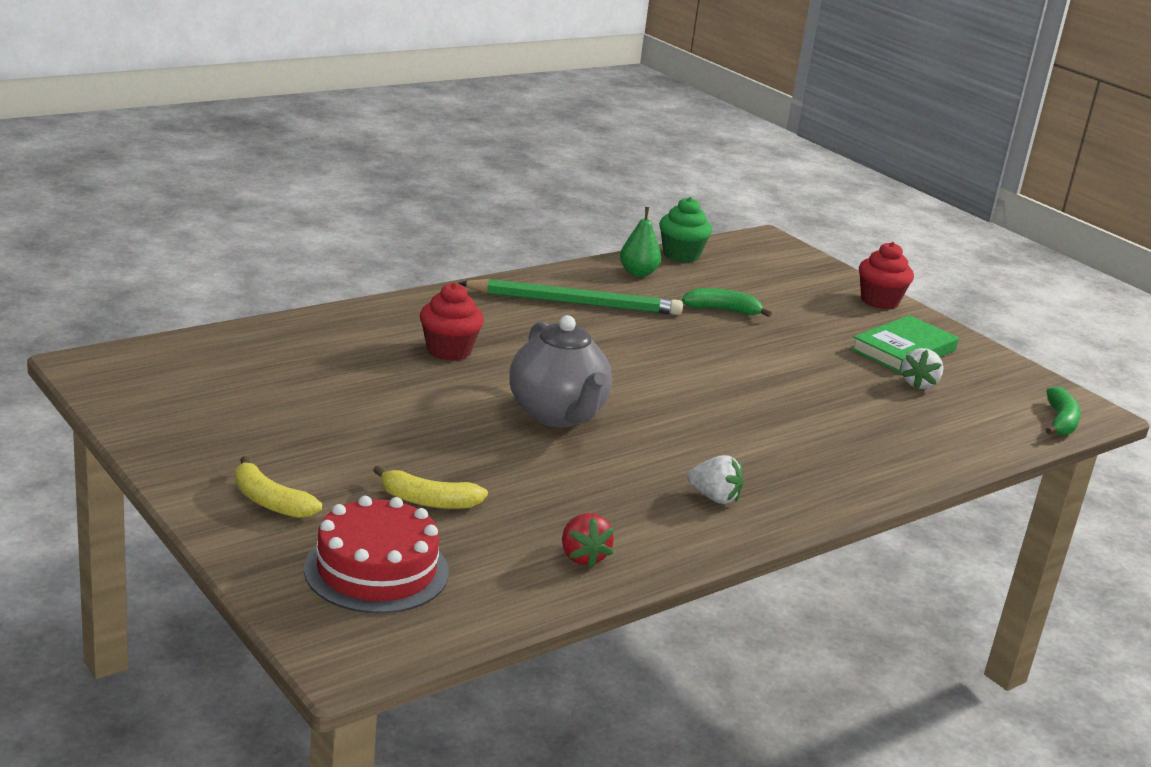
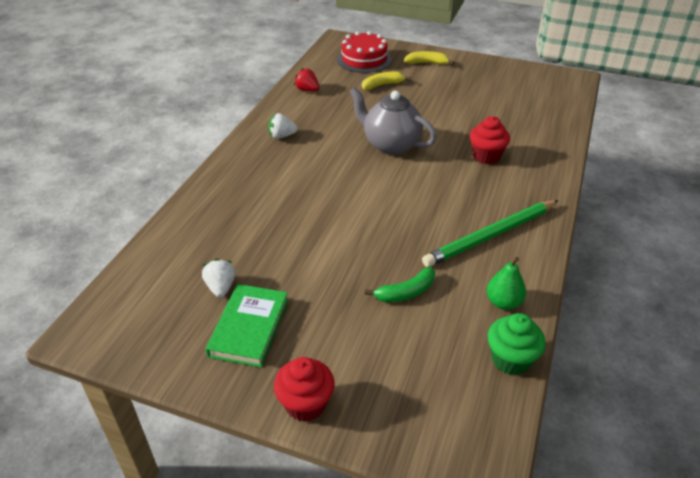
camera: 150 degrees right, 15 degrees up
(1060, 421) = (104, 304): green banana -> none

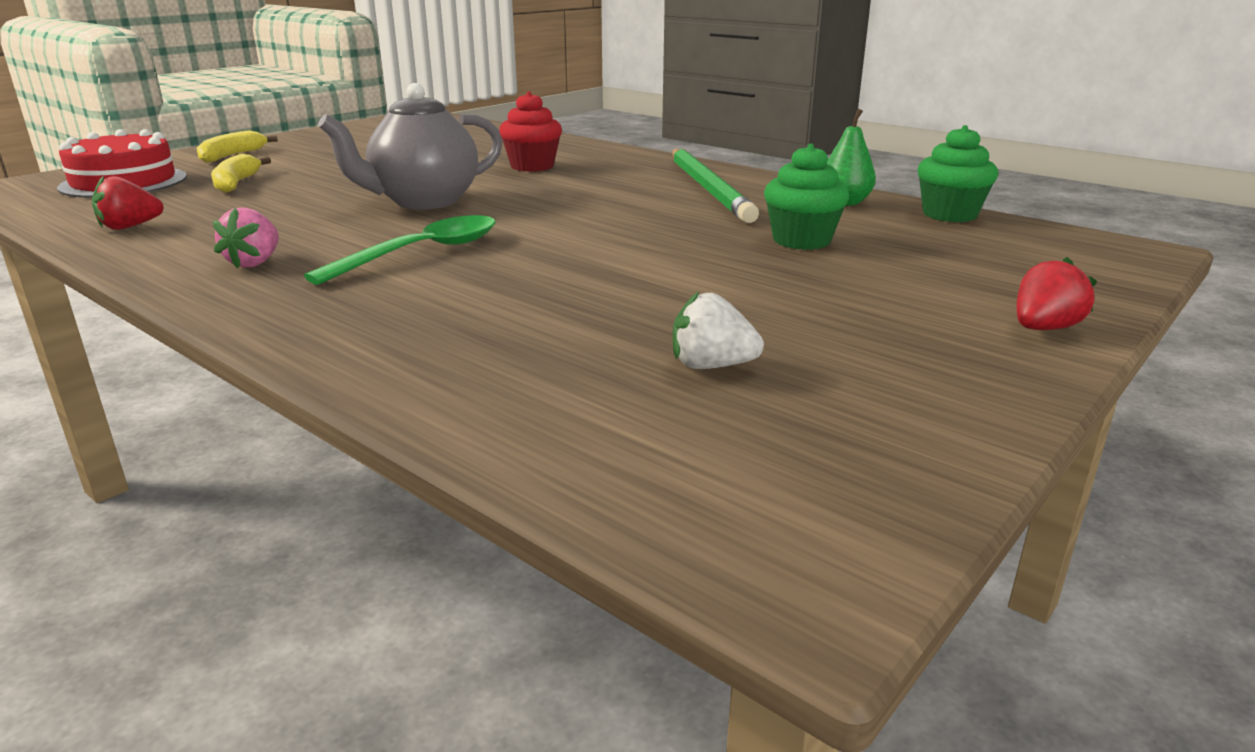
camera: 70 degrees left, 15 degrees down
(249, 328) = (846, 351): green book -> none
(282, 136) = (254, 263): white strawberry -> pink strawberry
(305, 404) = (1043, 328): red cupcake -> red strawberry
(314, 171) = (421, 253): none -> green spoon
(406, 292) = (801, 240): green banana -> green cupcake

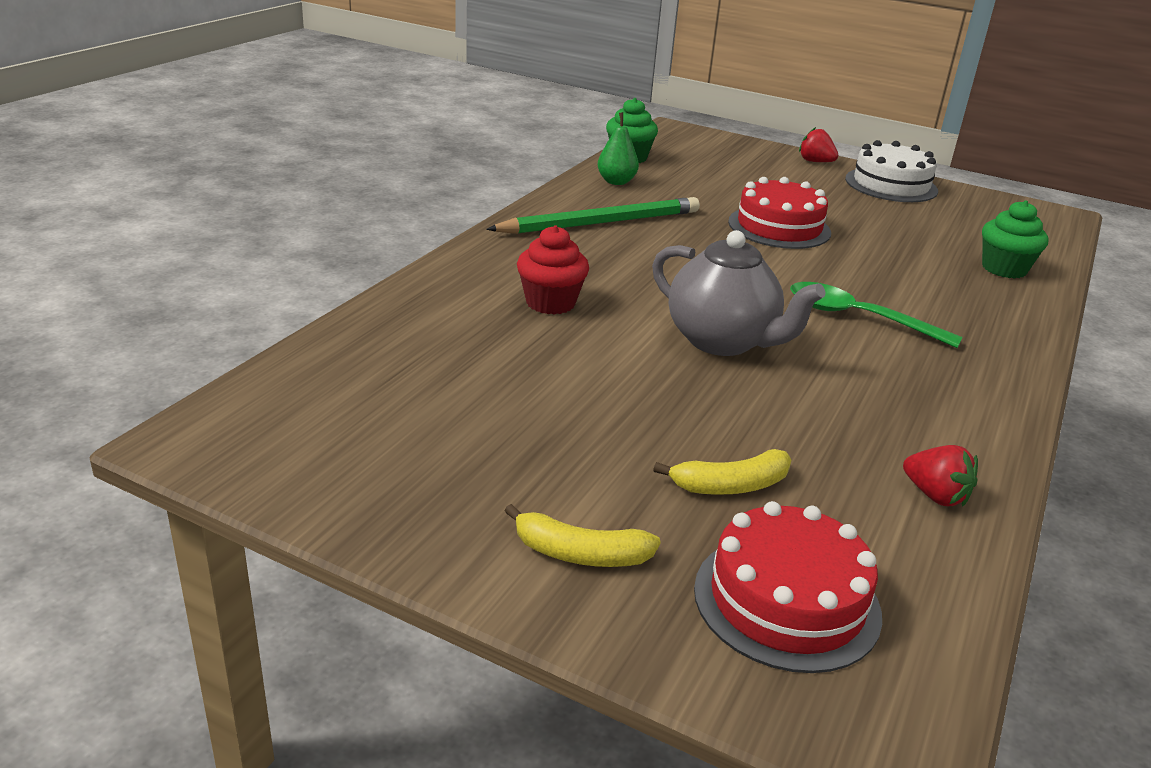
camera: 105 degrees left, 5 degrees up
(254, 263) = (945, 384): pink strawberry -> none
(698, 256) = (779, 227): none -> red cake
(711, 366) = (933, 225): white strawberry -> none
(801, 240) = (720, 199): green cupcake -> green cupcake (1004, 269)
(940, 376) = (891, 185): none -> white cake

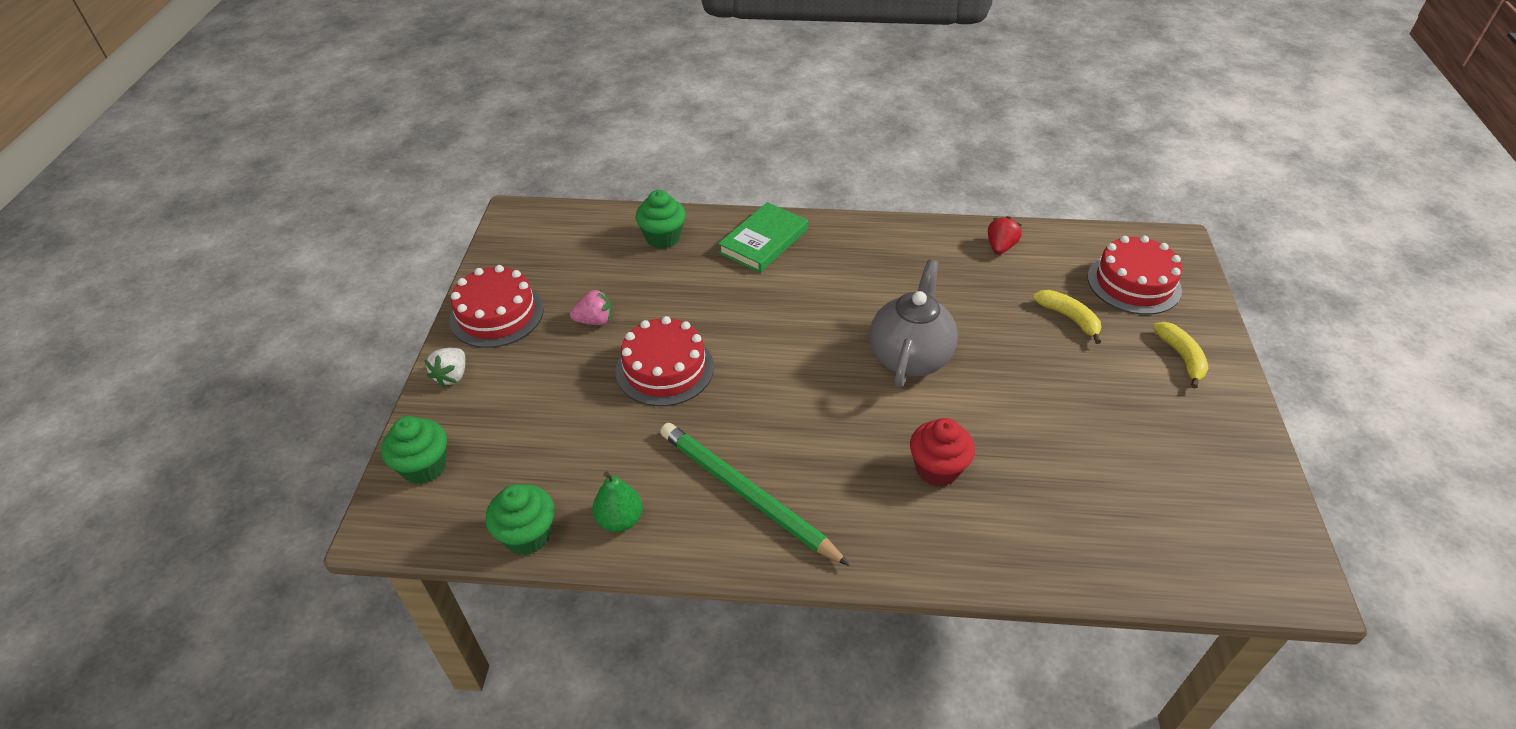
camera: 110 degrees left, 15 degrees up
(720, 143) = (424, 467): none -> green cupcake
(815, 162) = (452, 376): red strawberry -> white strawberry
(859, 318) = (813, 298): green spoon -> none
(865, 215) = (595, 321): none -> pink strawberry
(891, 185) = (496, 314): white cake -> red cake
(987, 320) = (763, 241): none -> green book

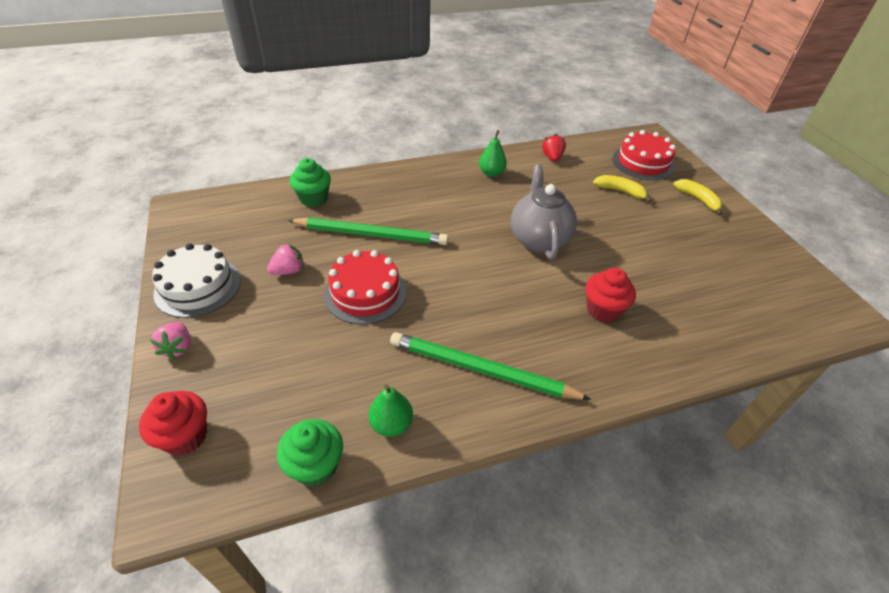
camera: 25 degrees left, 0 degrees up
(424, 467) = (185, 436): green cupcake -> red cupcake
(452, 376) = (178, 348): white strawberry -> pink strawberry
(496, 314) = (198, 286): red cake -> white cake
(706, 299) = (371, 234): none -> green pencil
(763, 241) = (392, 185): green book -> none
(901, 252) = (491, 173): none -> green pear

